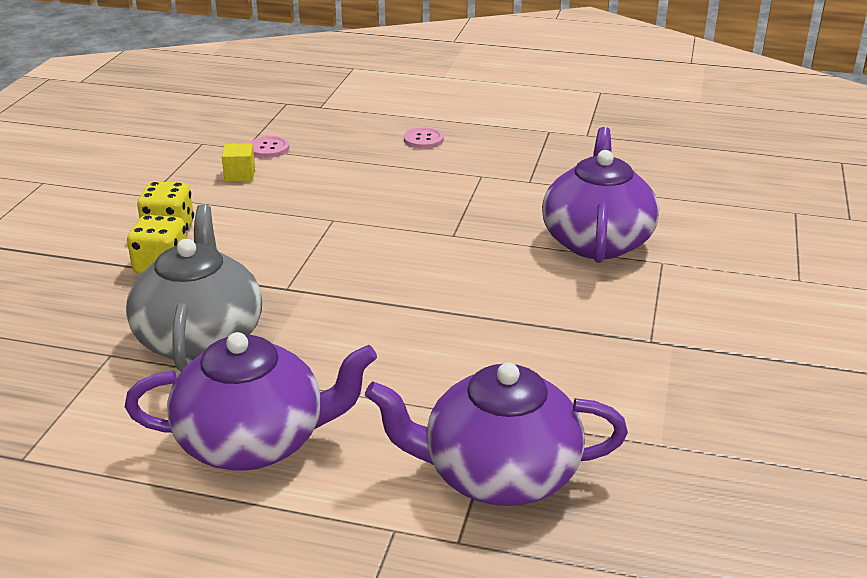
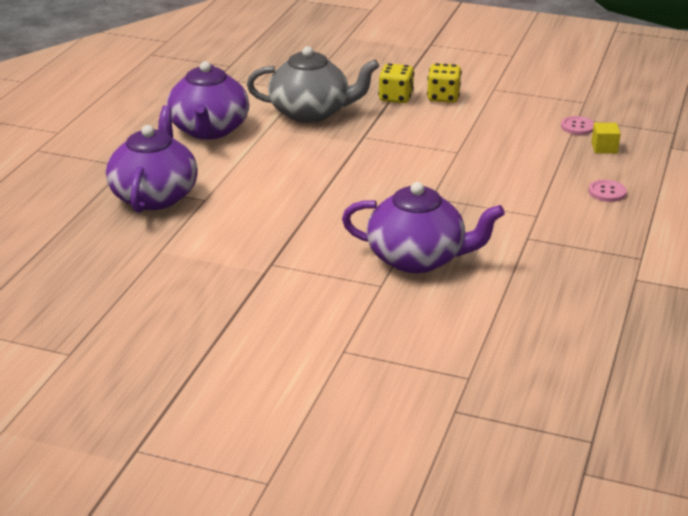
camera: 95 degrees right, 0 degrees up
(240, 175) = (529, 117): yellow cube -> yellow cube (604, 148)

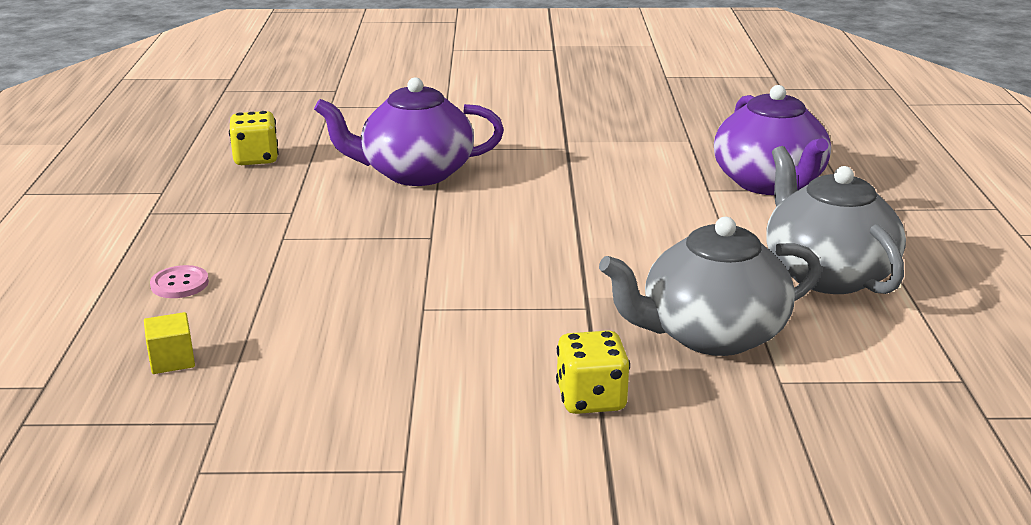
camera: 160 degrees right, 5 degrees down
(209, 130) = (826, 274): purple teapot -> grey teapot
(443, 97) = (500, 420): yellow dice -> yellow dice (256, 159)
(577, 127) = (217, 398): pink button -> none

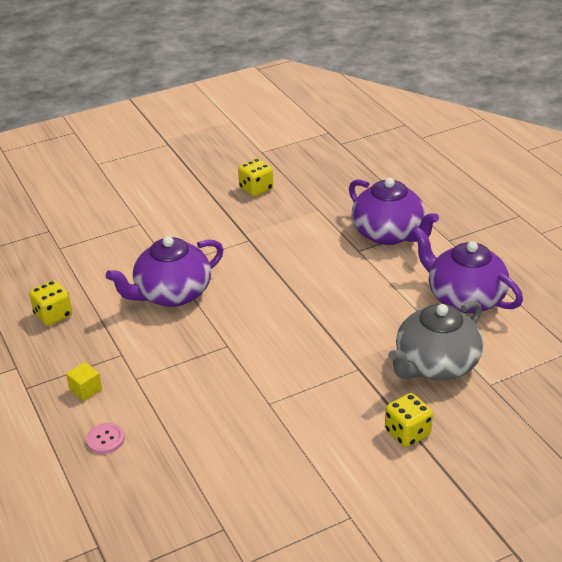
camera: 25 degrees left, 10 degrees up
(172, 360) = (157, 497): yellow cube -> yellow cube (86, 390)
(624, 106) = (256, 189): none -> yellow dice
(826, 274) = (464, 298): grey teapot -> purple teapot

